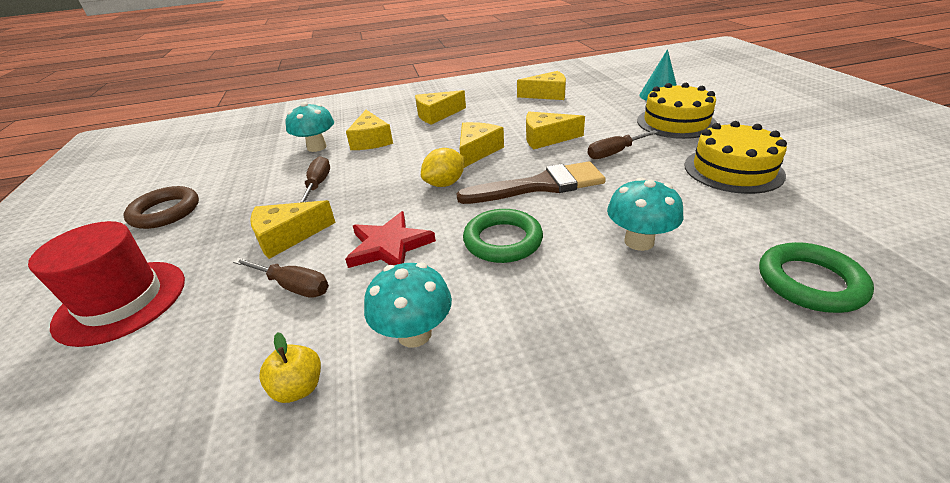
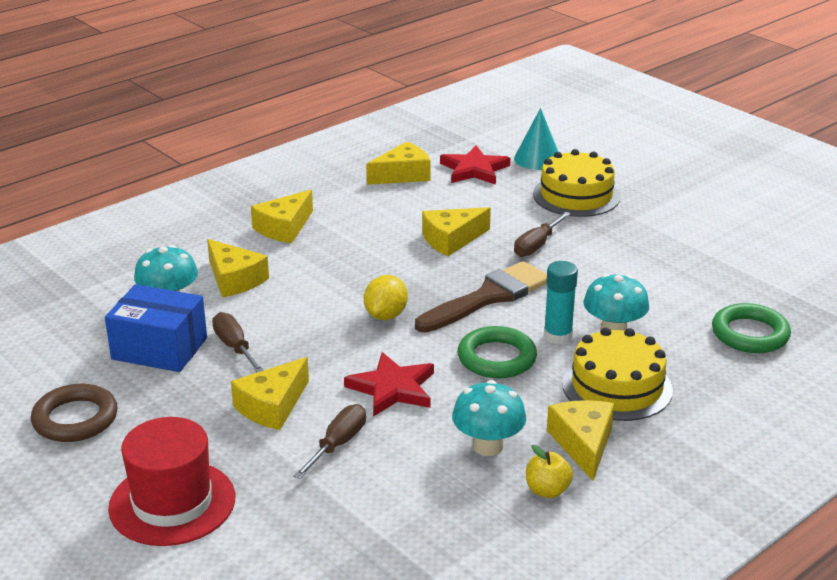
camera: 30 degrees left, 5 degrees down
(273, 175) = (159, 348): none -> blue box
(293, 286) = (338, 444): brown screwdriver -> brown screwdriver turned 60 degrees counterclockwise
(298, 388) = (433, 503): yellow apple -> yellow apple (547, 490)
(477, 151) = (385, 270): yellow cheese -> yellow cheese (583, 444)
(577, 233) = (558, 336): none -> turquoise glue stick
(603, 97) = (474, 170): none -> red star
(733, 170) = (656, 245): yellow cake -> yellow cake (617, 387)

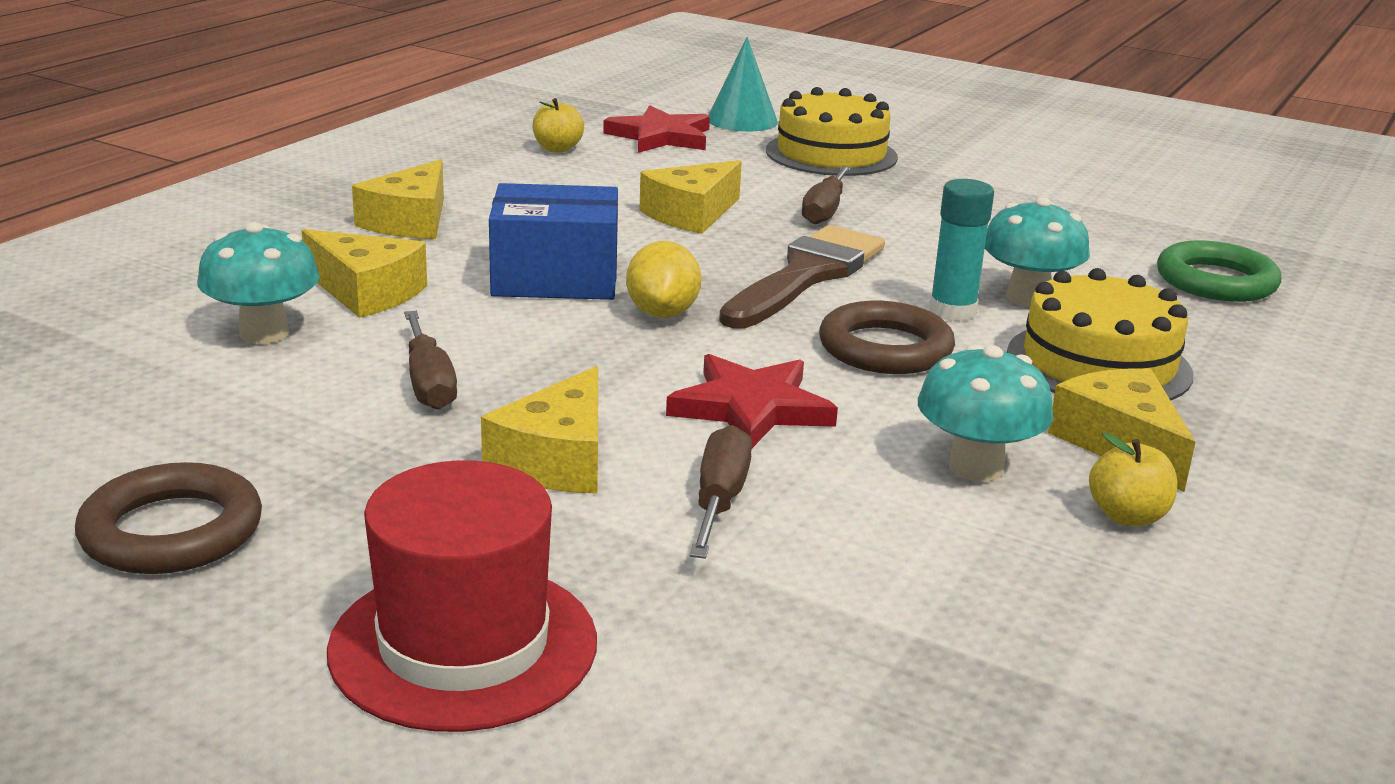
camera: 20 degrees left, 5 degrees down
(159, 348) = (285, 401): blue box -> blue box (555, 278)
(235, 347) = (428, 383): brown screwdriver -> brown screwdriver turned 150 degrees counterclockwise
(403, 175) = (557, 149): yellow cheese -> yellow apple
(496, 358) = (885, 348): green ring -> brown ring

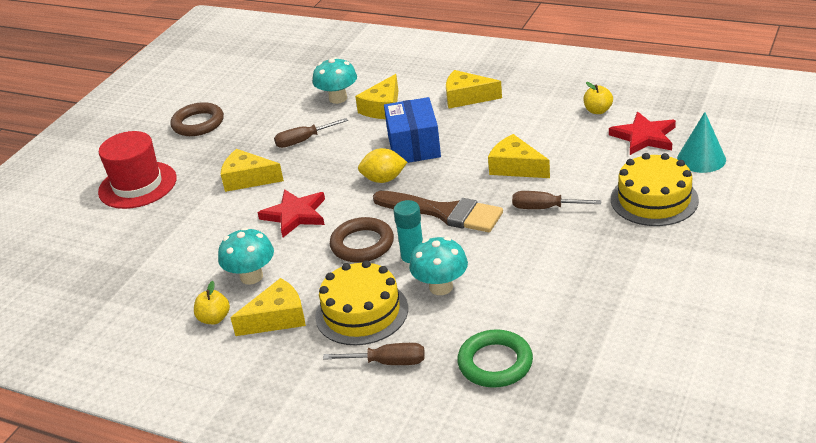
camera: 90 degrees right, 10 degrees up
(719, 500) = (221, 217): brown screwdriver -> brown screwdriver (388, 362)

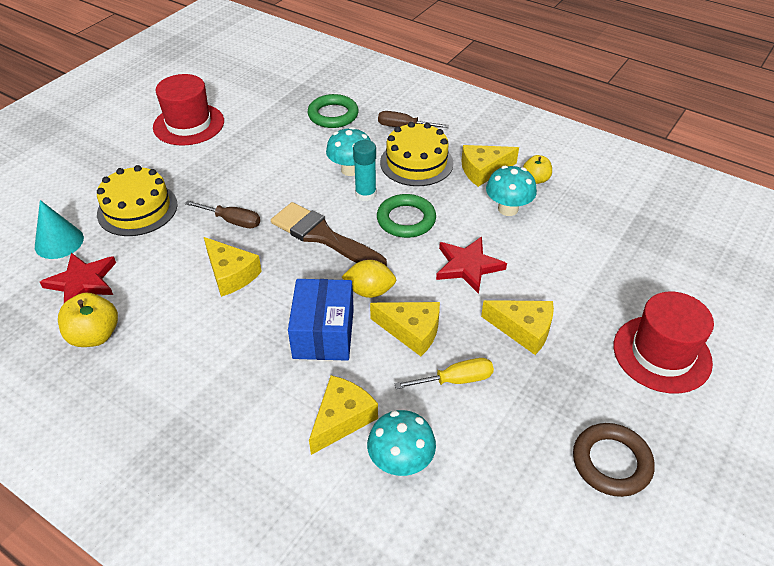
camera: 175 degrees left, 10 degrees up
(303, 140) = (455, 380): brown screwdriver -> yellow screwdriver
(362, 244) = (406, 220): brown ring -> green ring
(467, 97) = (226, 408): yellow cheese -> yellow cheese (411, 331)
(597, 111) = (95, 335): yellow apple -> yellow apple, size x1.55
(687, 307) = (189, 124): none -> red hat

